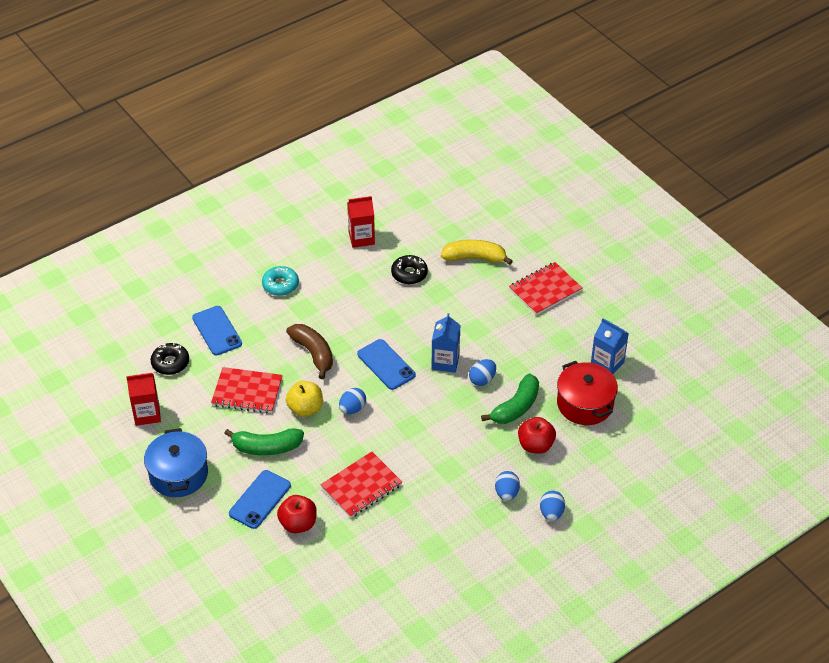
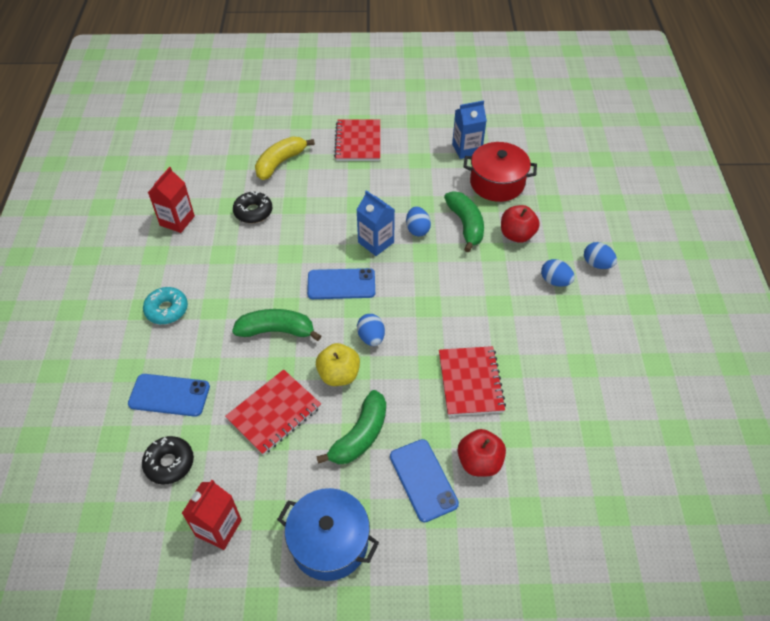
camera: 55 degrees left, 5 degrees up
(313, 353) = (276, 331): brown banana -> green banana

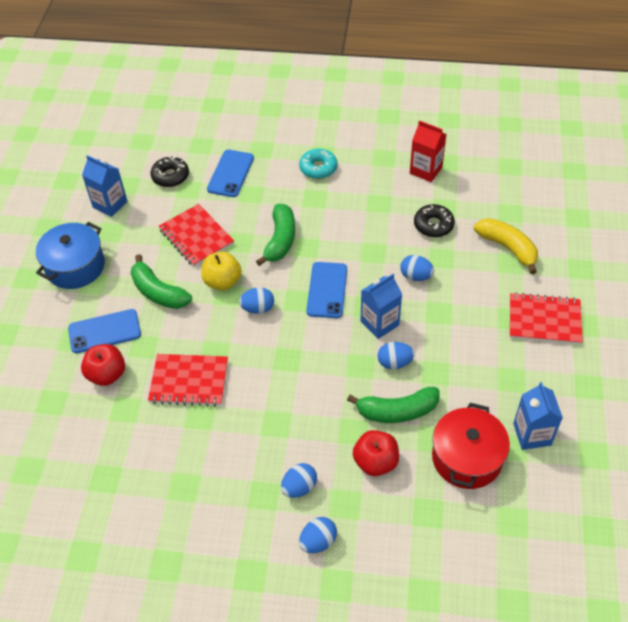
camera: 100 degrees right, 0 degrees up
(218, 528) = (110, 204): red carton -> blue carton
(318, 221) = (416, 276): none -> blue egg

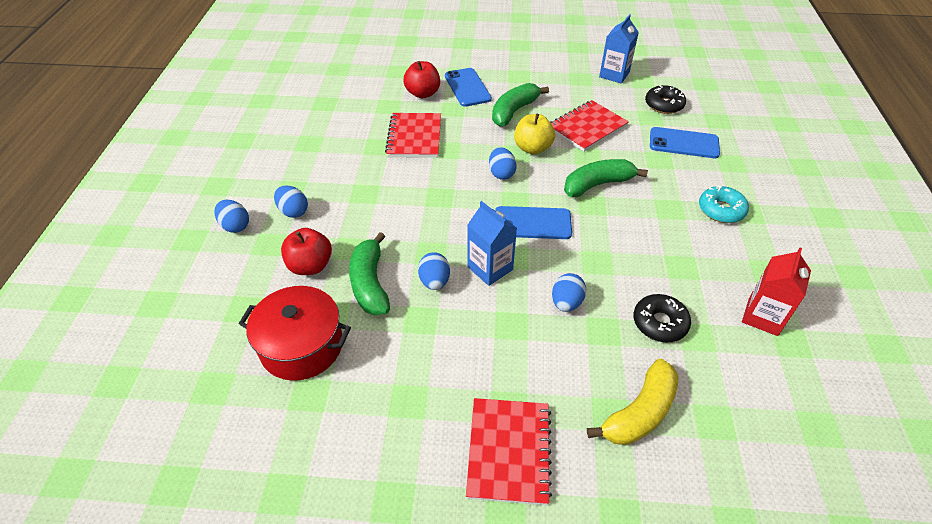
camera: 85 degrees right, 5 degrees down
(75, 266) = (536, 65): blue pot -> none
(280, 240) = (597, 184): green banana -> green banana turned 150 degrees clockwise
(532, 434) = (323, 418): blue carton -> none

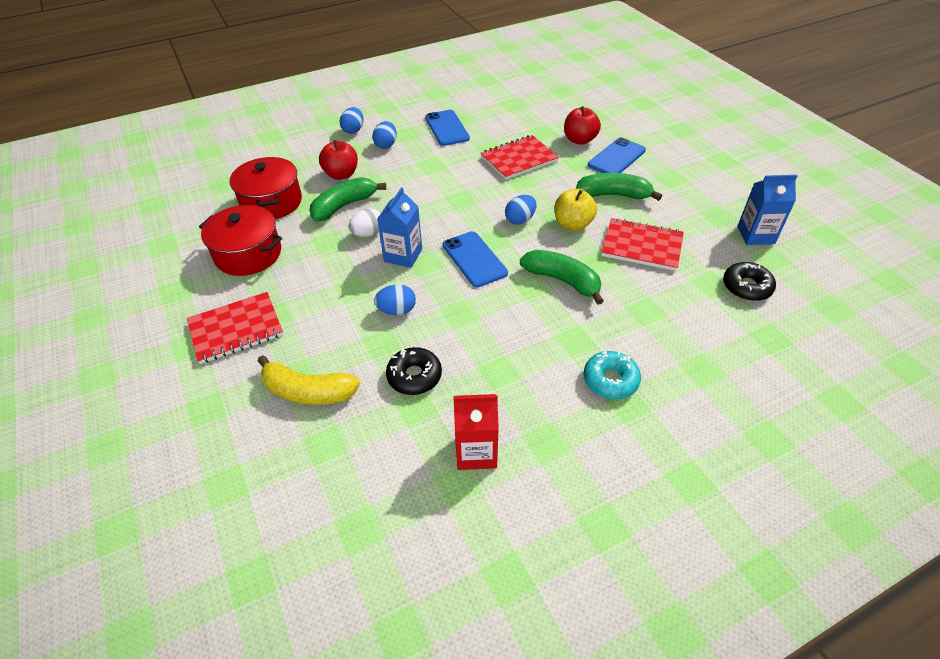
camera: 60 degrees right, 0 degrees up
(383, 400) = (248, 254): none -> red pot
(434, 281) = (368, 234): blue egg -> white egg
(683, 143) = (694, 321): blue phone -> blue phone (447, 128)

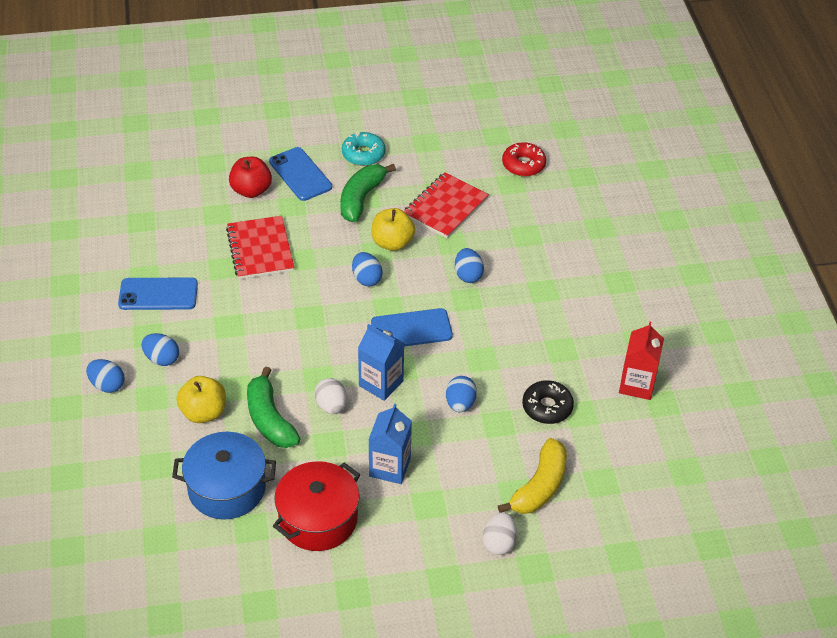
camera: 75 degrees left, 0 degrees up
(234, 374) = (499, 543): none -> white egg
(236, 329) = (437, 537): red notebook -> none
(271, 202) = (227, 488): red pot -> blue pot
(341, 174) = (203, 412): red apple -> yellow apple
(562, 280) = (468, 275): green banana -> blue egg
(610, 380) = (593, 283): turquoise donut -> turquoise donut (363, 154)
(746, 287) = (523, 165): black donut -> red donut
(755, 235) = (463, 131): blue carton -> blue carton (390, 467)

